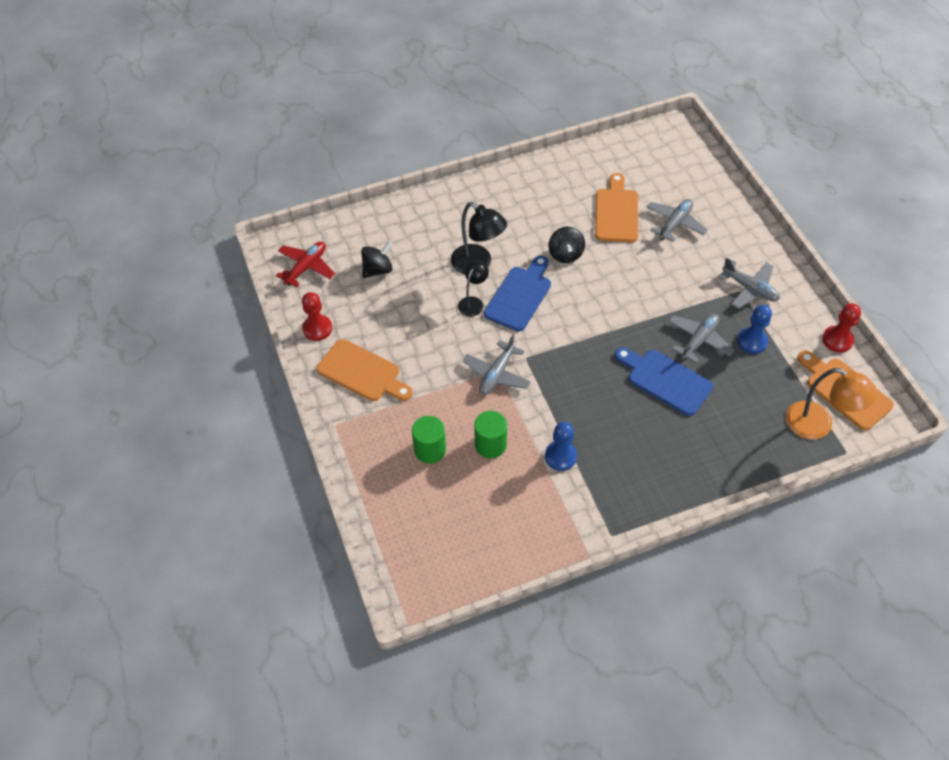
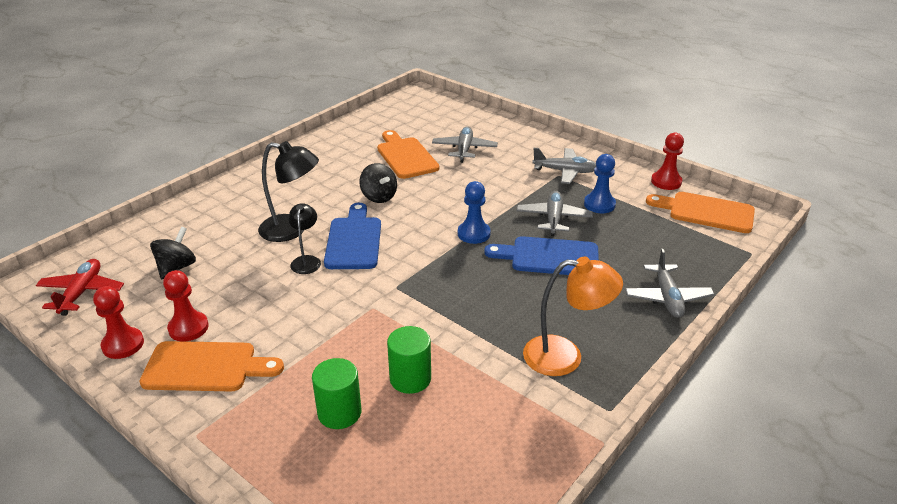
camera: 30 degrees left, 20 degrees down
(364, 332) = (188, 328): none -> red pawn
(497, 374) = (373, 311): grey plane -> grey plane (667, 298)
(560, 456) = (497, 358): blue pawn -> blue pawn (473, 234)
(818, 425) = (710, 242): orange lamp -> orange lamp (565, 356)

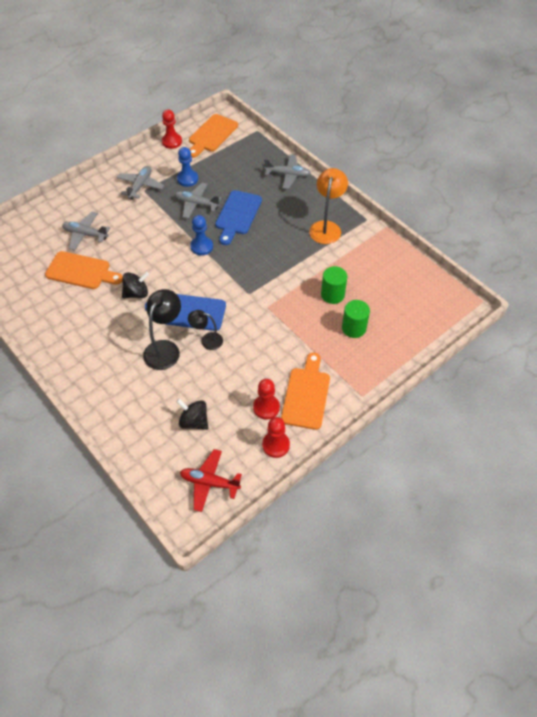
camera: 80 degrees left, 20 degrees up
(406, 156) = (81, 271): orange cutting board -> orange cutting board turned 150 degrees counterclockwise

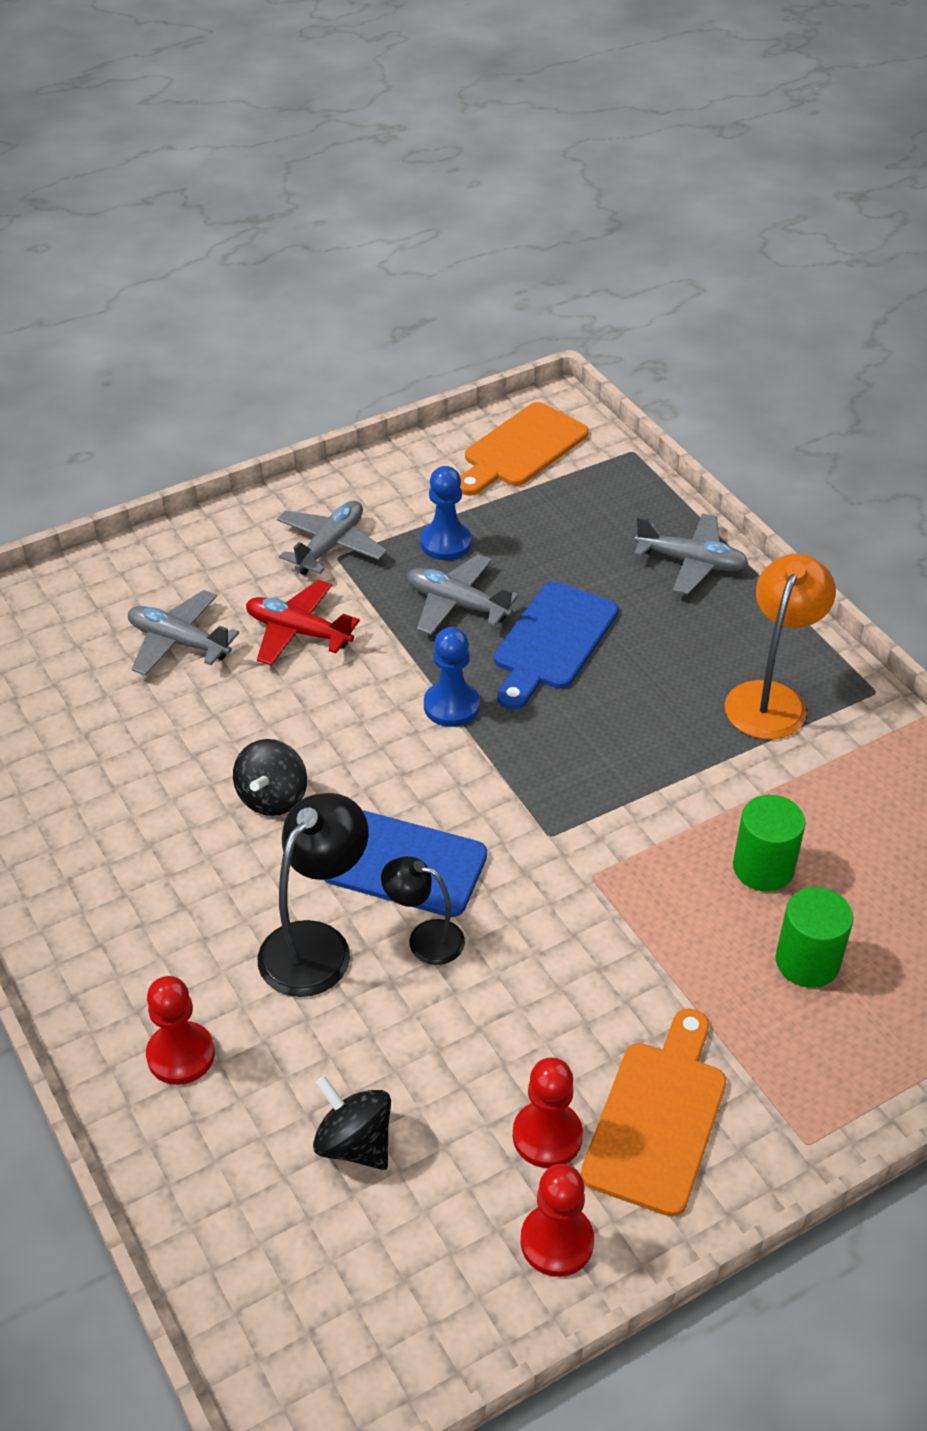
camera: 10 degrees right, 10 degrees down
(81, 271) = (150, 727): orange cutting board -> none
(137, 293) = (273, 798): black spinning top -> black spinning top turned 120 degrees clockwise
(172, 142) = (423, 454): red pawn -> red pawn (181, 1055)
(209, 482) = (365, 1315): red plane -> red plane (298, 632)

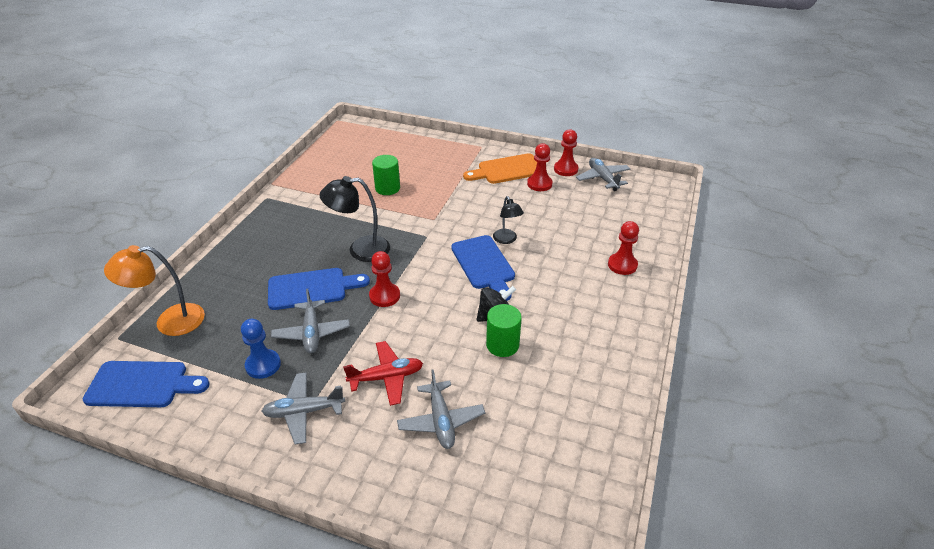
camera: 130 degrees left, 5 degrees down
(298, 632) = (386, 377): red plane -> red plane turned 90 degrees counterclockwise
(316, 944) = (542, 262): black lamp -> black lamp (360, 249)
(354, 1143) = (593, 214): black spinning top -> none
(451, 706) = (384, 296): blue pawn -> red pawn
(521, 449) = (142, 384): orange cutting board -> blue cutting board
(691, 562) = (213, 274): grey plane -> grey plane (602, 178)
(770, 698) = (294, 218): orange lamp -> orange lamp (170, 321)
(807, 961) = (417, 167): green cylinder -> green cylinder (502, 345)

